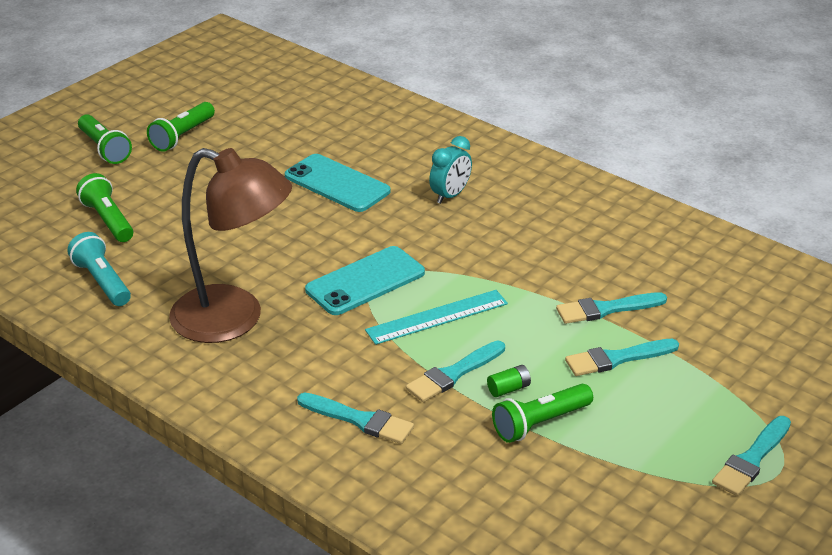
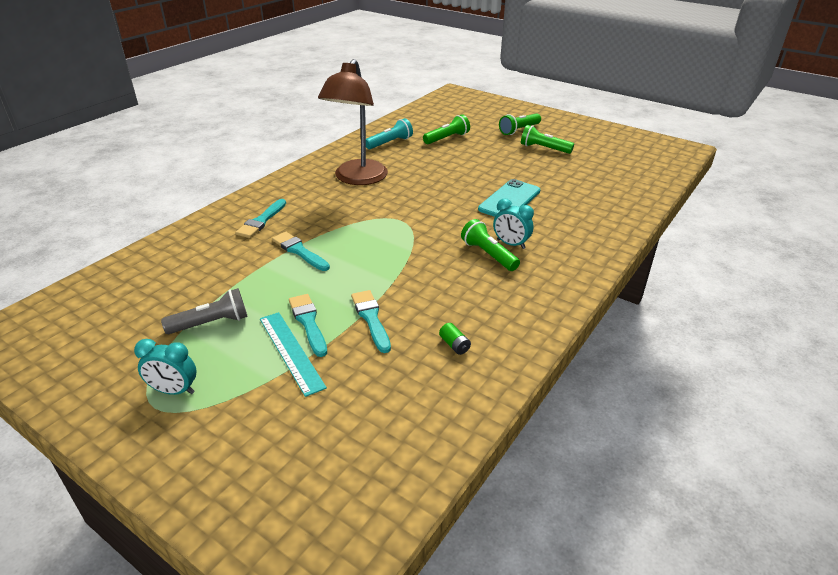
camera: 85 degrees right, 0 degrees up
(365, 281) = (398, 216): turquoise phone -> none
(437, 317) = (360, 243): turquoise ruler -> turquoise ruler (291, 351)
(508, 389) = (281, 273): green battery -> green battery (454, 345)
(540, 423) = (243, 286): green flashlight -> green flashlight (488, 255)
(625, 444) = (211, 323): none -> grey flashlight
(752, 459) = (174, 391): turquoise brush -> turquoise clock

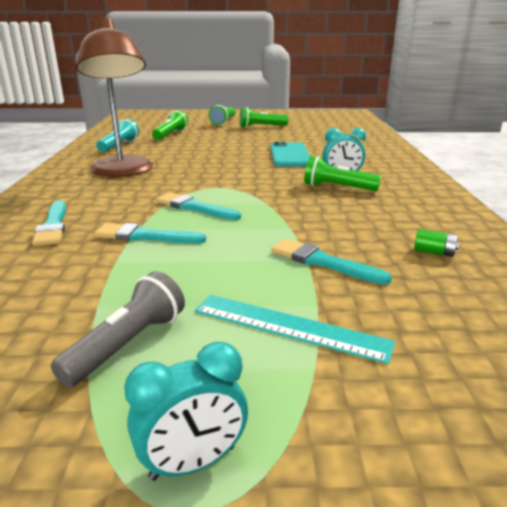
camera: 35 degrees left, 10 degrees down
(308, 322) = (262, 291): turquoise brush -> turquoise brush (194, 207)

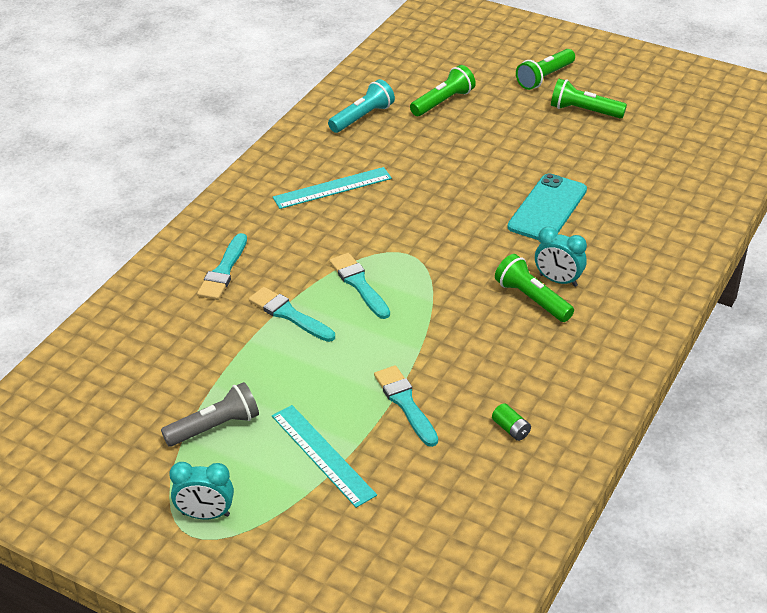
camera: 30 degrees right, 15 degrees up
(123, 172) = (332, 188): brown lamp -> turquoise ruler

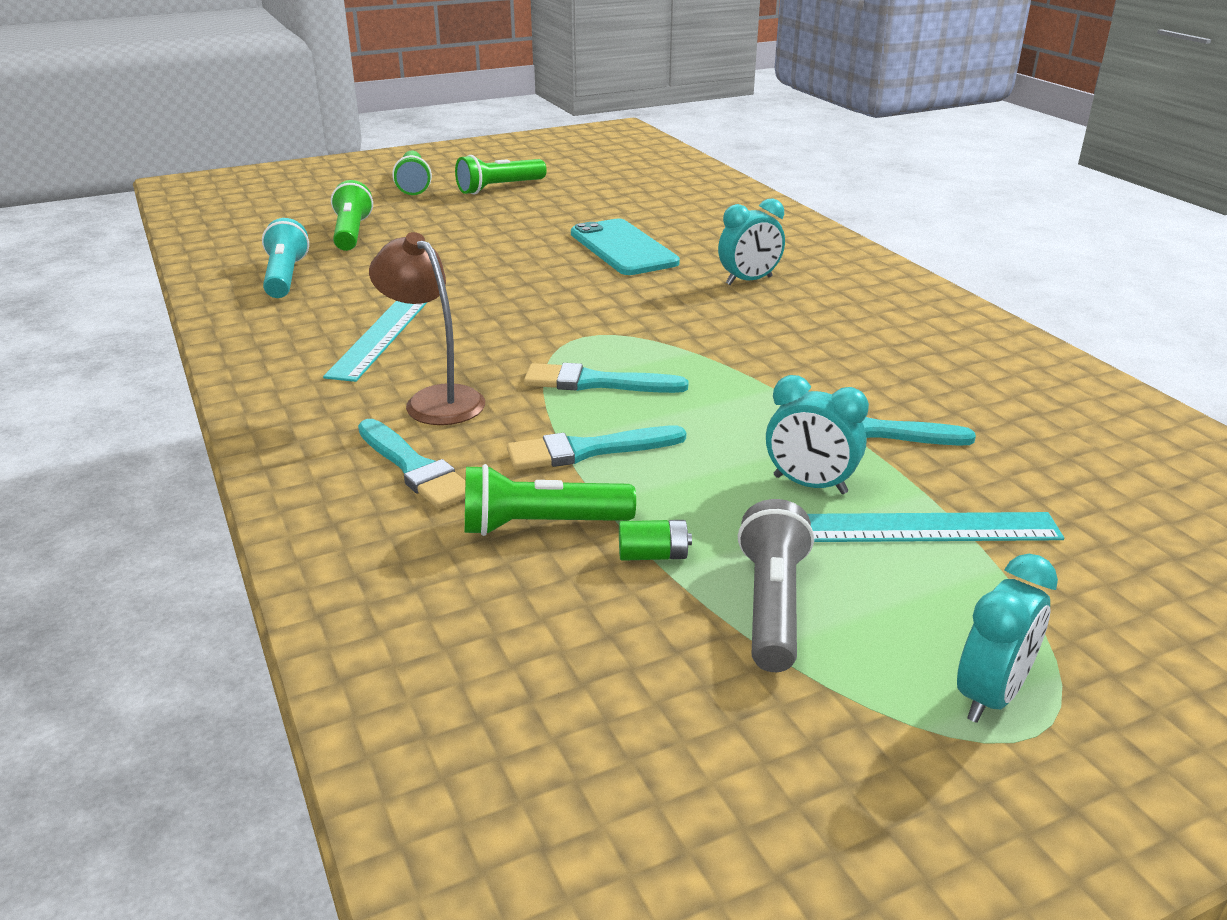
camera: 55 degrees left, 10 degrees down
(287, 242) = (435, 400): none -> brown lamp
(327, 401) = (809, 485): none -> turquoise clock
(511, 429) = (982, 385): green battery -> green battery (653, 555)
(532, 299) = (763, 302): green flashlight -> green flashlight (541, 525)

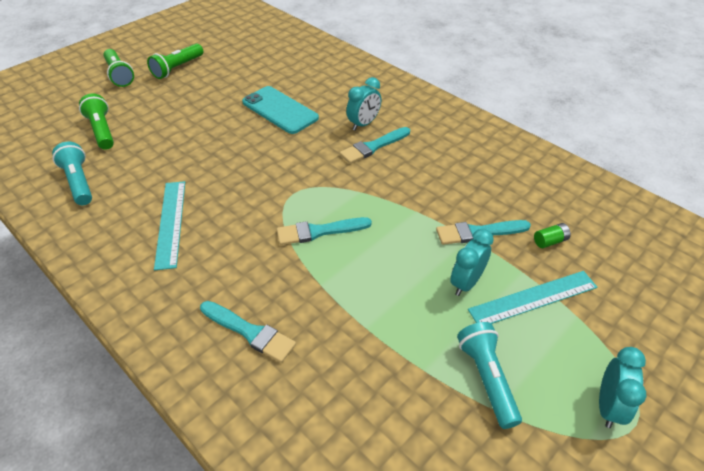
camera: 20 degrees left, 15 degrees up
(435, 400) = (233, 271): brown lamp -> none
(541, 525) = (343, 356): green flashlight -> none
(588, 450) = (341, 289): turquoise brush -> turquoise brush (373, 147)
(653, 555) = (412, 361): green battery -> green battery (550, 241)
(772, 605) = (487, 378): grey flashlight -> turquoise flashlight
(809, 485) = (466, 283): turquoise clock -> turquoise clock turned 120 degrees clockwise

